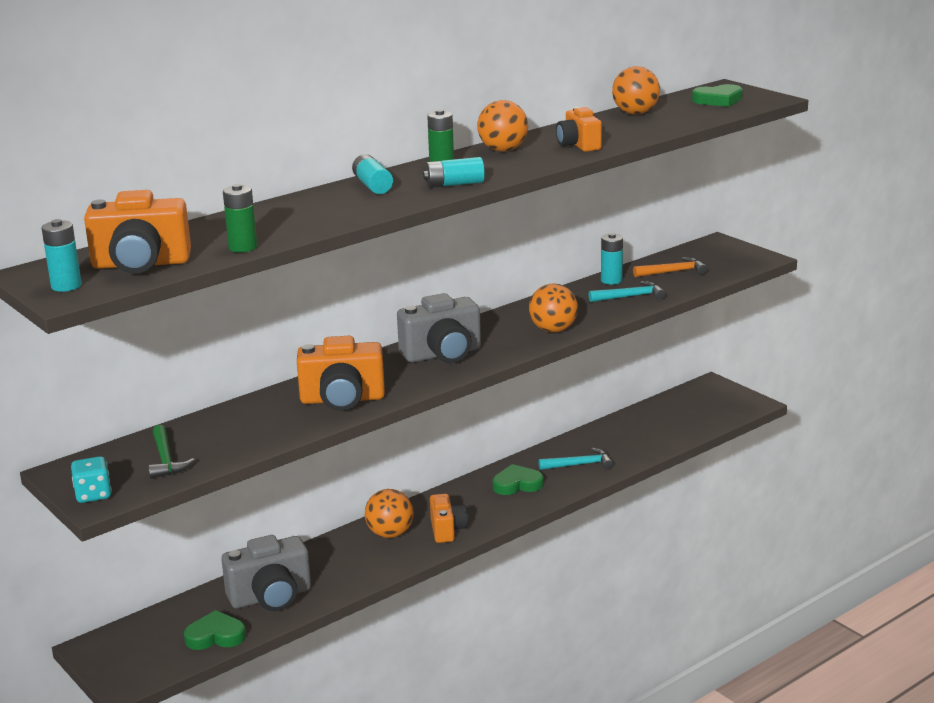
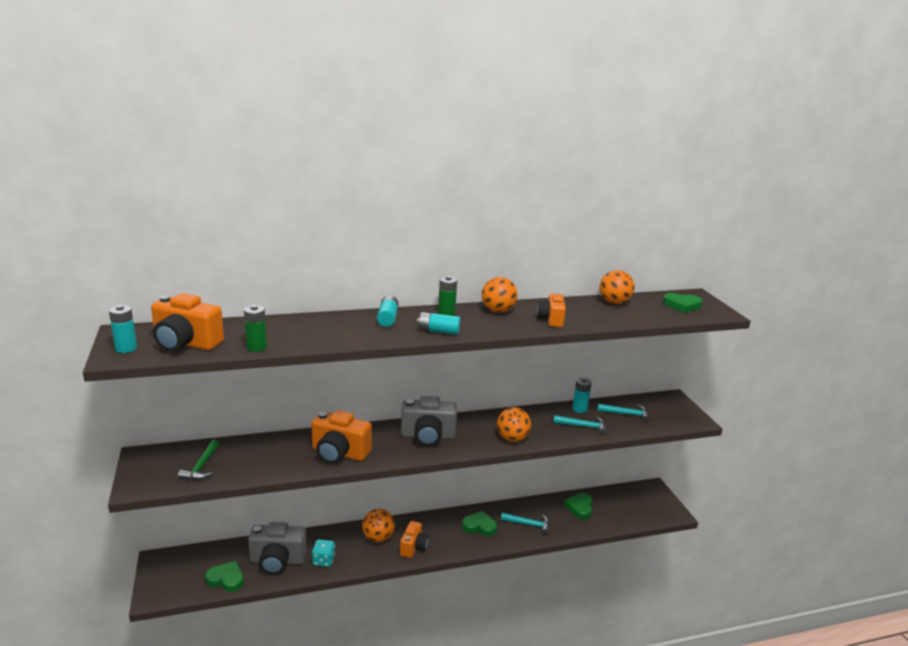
camera: 20 degrees right, 0 degrees up
(93, 495) = (139, 480): turquoise dice -> turquoise dice (323, 560)
(633, 429) = (580, 507): none -> green heart
(673, 272) = (626, 414): orange hammer -> turquoise hammer

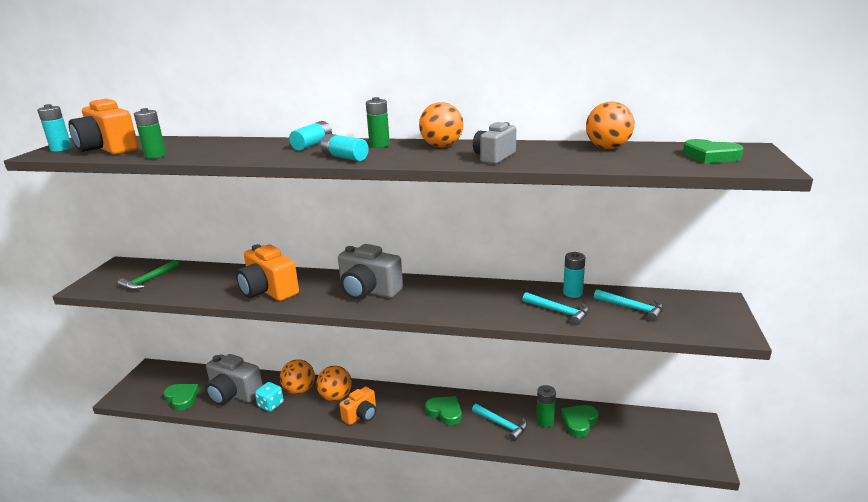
camera: 30 degrees right, 0 degrees up
(512, 438) = (457, 309): orange ball -> orange ball (299, 390)
(551, 319) = (494, 157): orange camera -> grey camera
(556, 513) = (545, 421): none -> green battery

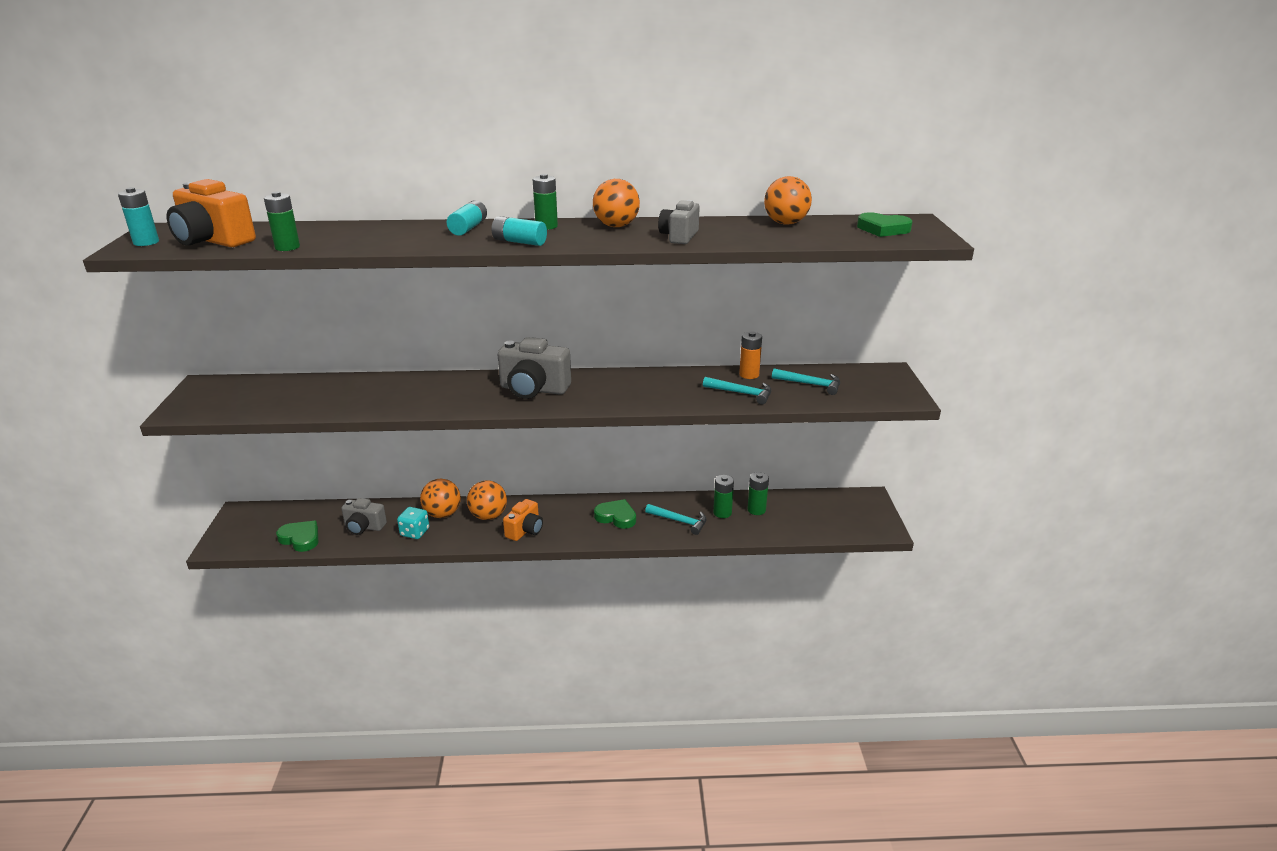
camera: 15 degrees left, 5 degrees up
(148, 280) = (257, 399): green hammer -> none
(234, 394) = (364, 527): grey camera -> grey camera, size x0.63
(268, 291) = (417, 398): orange camera -> none
(572, 293) = (749, 375): turquoise battery -> orange battery
(579, 422) = (756, 510): green heart -> green battery

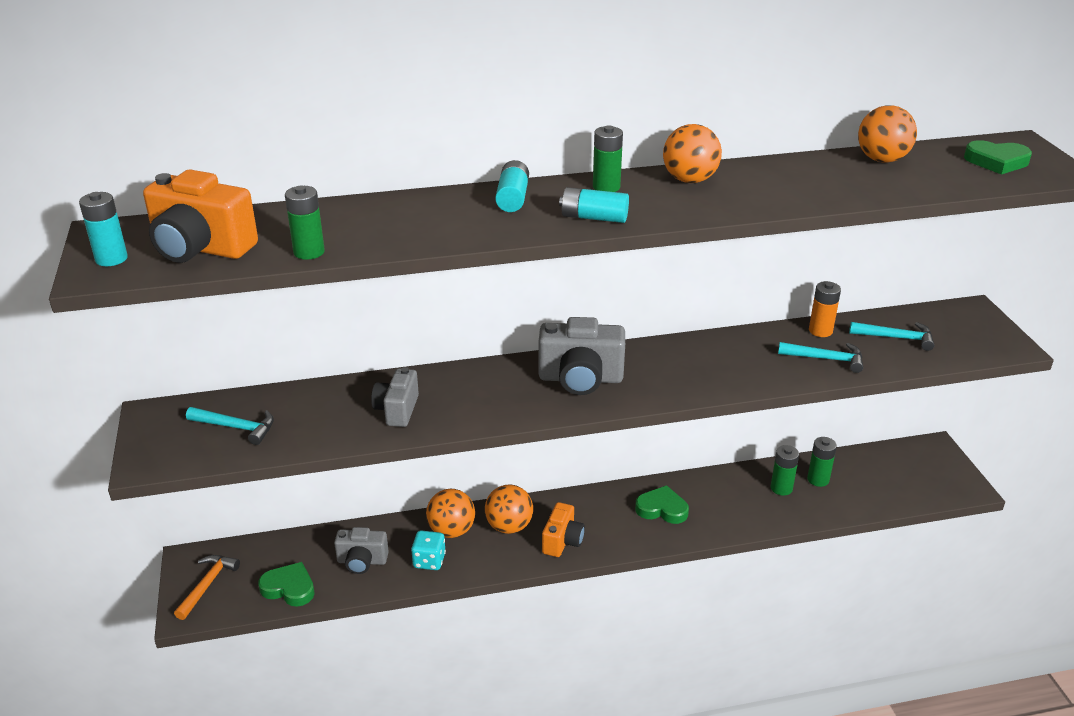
camera: 10 degrees left, 5 degrees up
(243, 529) = (207, 585): none -> orange hammer
(679, 237) = (777, 193): grey camera -> grey camera (397, 410)
(680, 521) = (738, 506): turquoise hammer -> turquoise hammer (236, 427)

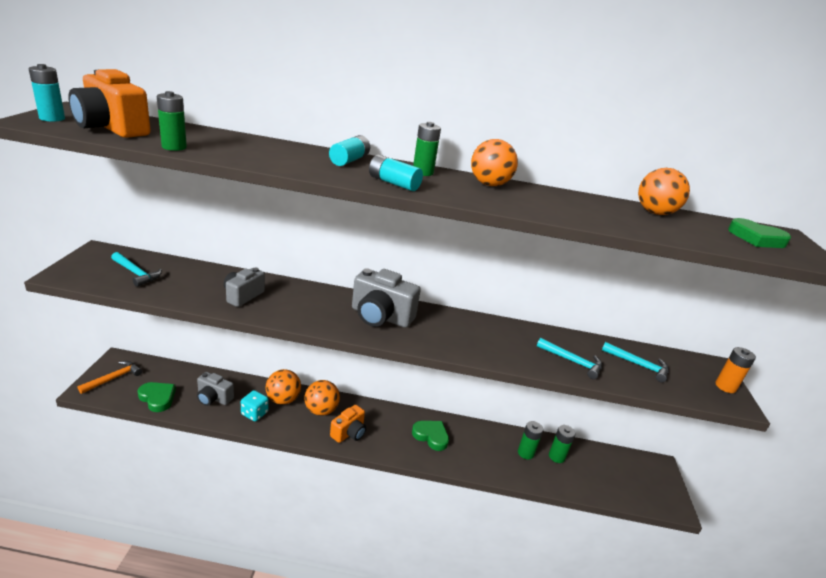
camera: 15 degrees right, 5 degrees down
(820, 331) = (580, 342): orange battery -> orange battery (725, 386)

